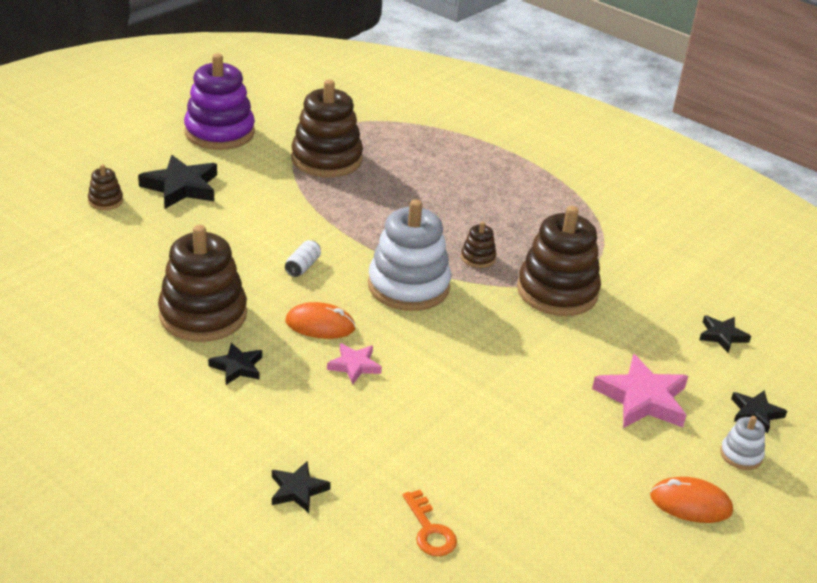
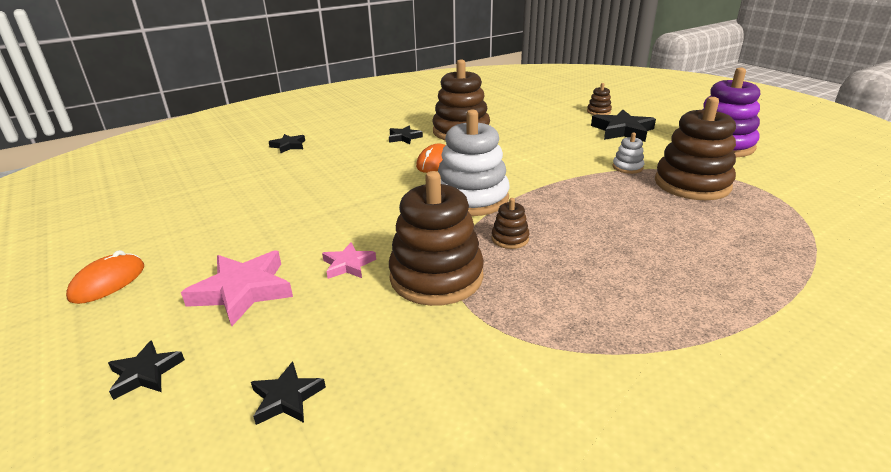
camera: 110 degrees right, 5 degrees down
(303, 266) = (510, 162): white can -> none
(354, 366) = (383, 169): pink star -> pink star (348, 265)
(429, 530) = (219, 175): orange key -> none
(741, 455) = (113, 335): white stacking toy -> white stacking toy (627, 167)

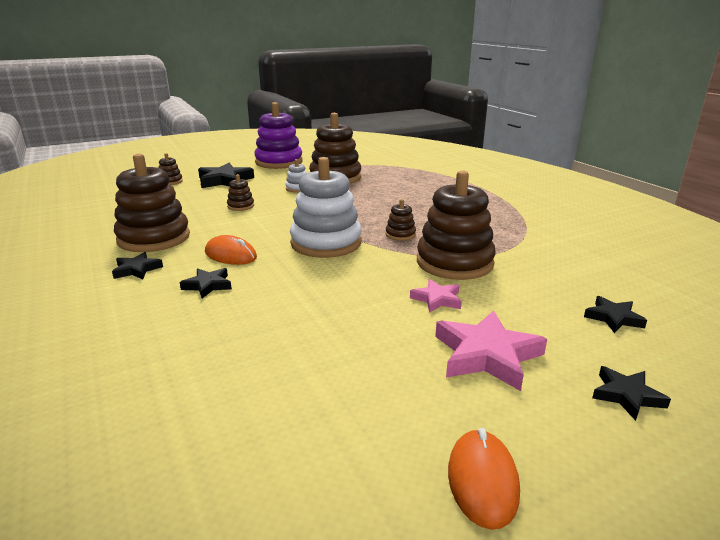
camera: 85 degrees left, 5 degrees down
(108, 282) = (482, 480): orange mouse -> orange mouse turned 60 degrees clockwise
(288, 146) = (68, 362): black star -> black star (208, 285)
(551, 149) = (241, 206): none -> brown stacking toy

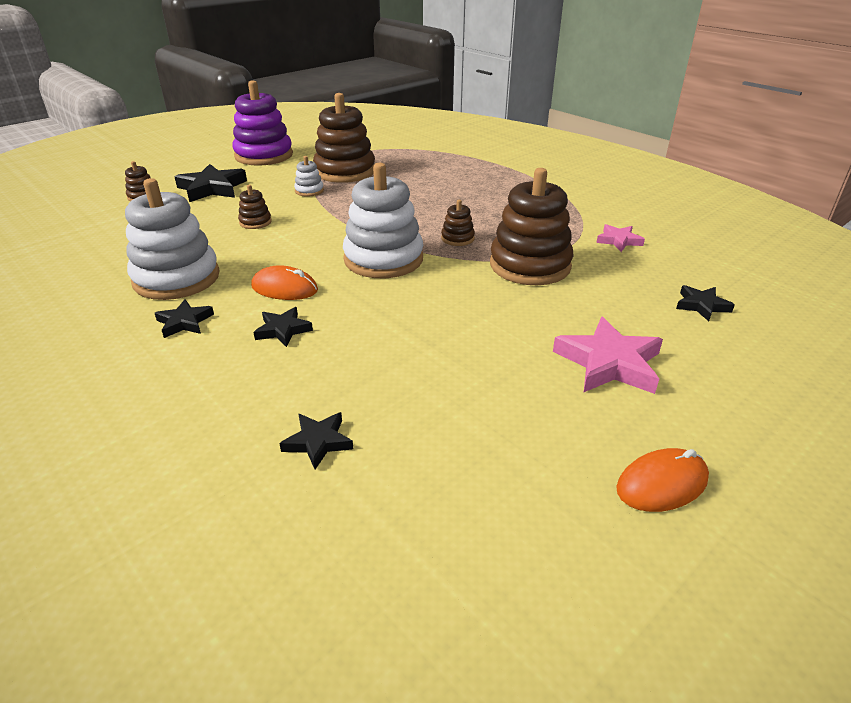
camera: 15 degrees left, 10 degrees up
(154, 238) = (176, 278): brown stacking toy -> white stacking toy
(437, 299) = (534, 310): pink star -> pink star (618, 241)
(482, 480) = (662, 484): orange mouse -> orange mouse turned 75 degrees clockwise
(626, 395) = (743, 382): black star -> black star (318, 442)

